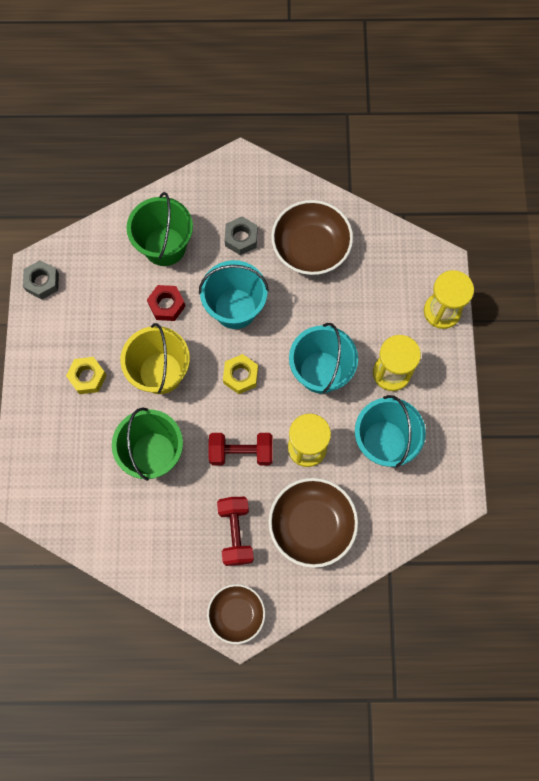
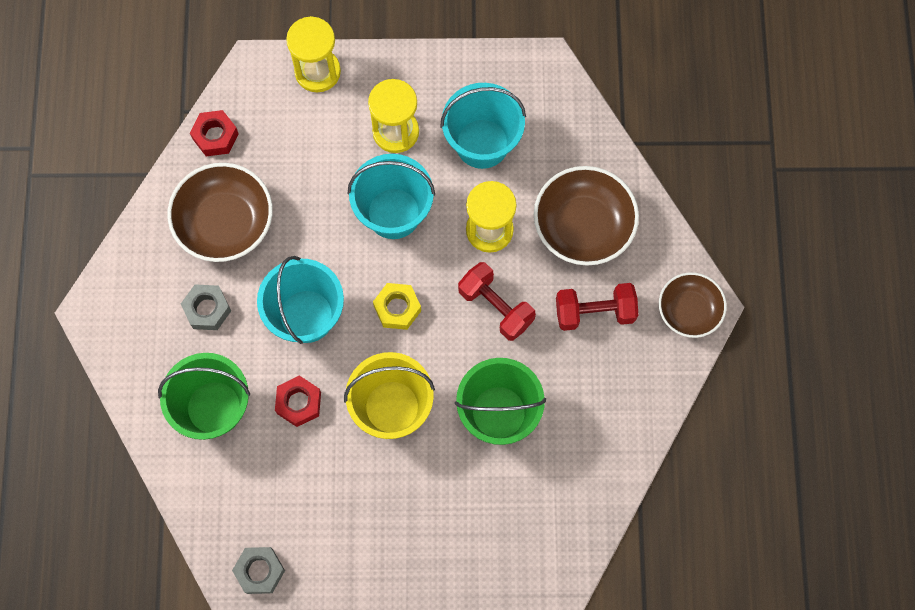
camera: 90 degrees left, 0 degrees up
(87, 377) = (397, 501): yellow nut -> none
(241, 452) = (496, 307): red dumbbell -> red dumbbell turned 45 degrees counterclockwise
(382, 238) = (215, 136): none -> red nut

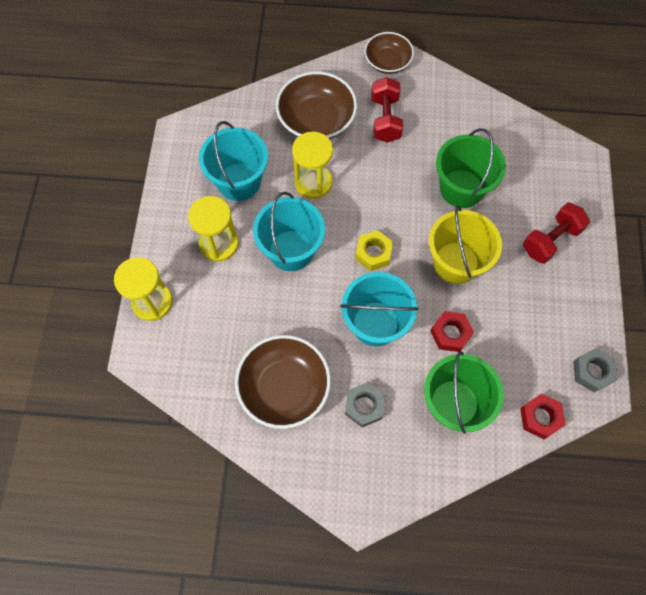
camera: 85 degrees left, 5 degrees down
(215, 136) = (200, 393): red nut -> red nut (540, 417)
(496, 307) = (376, 183): red dumbbell -> red dumbbell (550, 240)

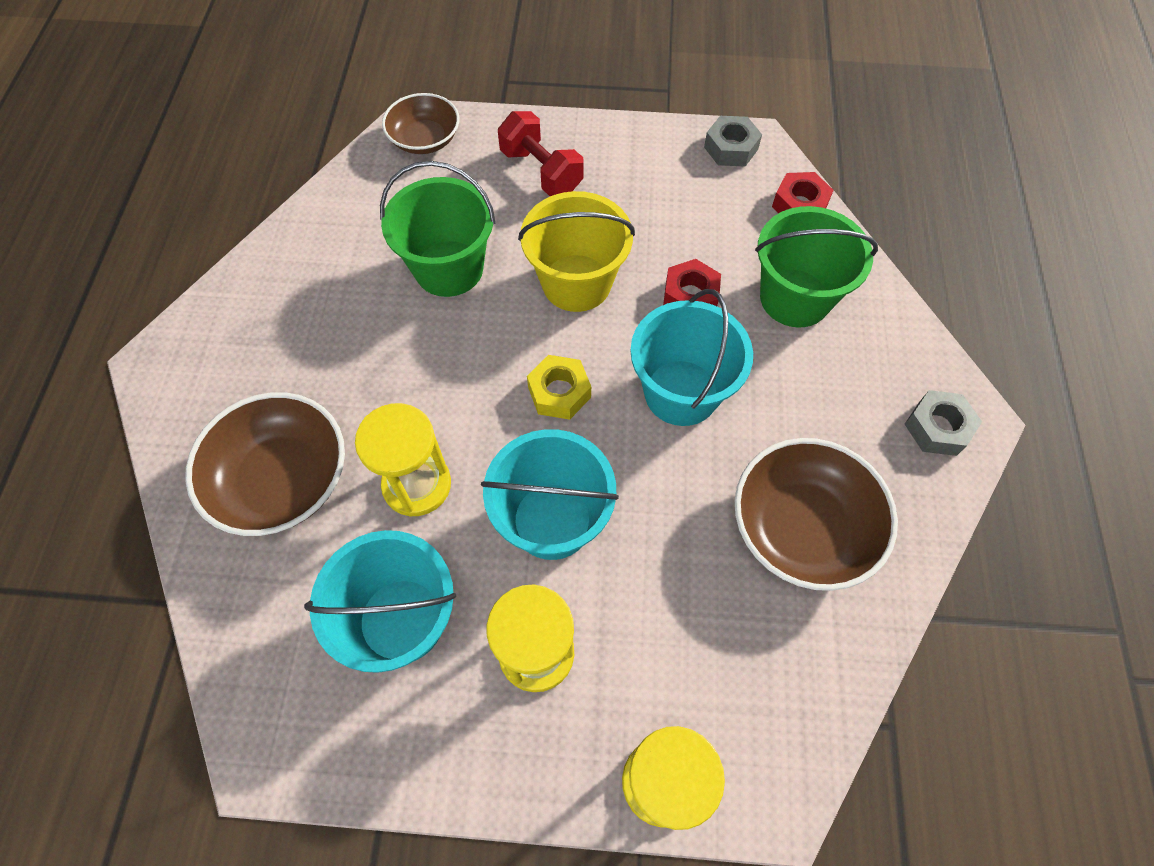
camera: 90 degrees left, 5 degrees down
(364, 406) = (815, 410): grey nut -> grey nut (937, 428)
(385, 119) = (301, 368): red dumbbell -> none
(387, 62) = (178, 361): brown bowl -> brown bowl (425, 139)

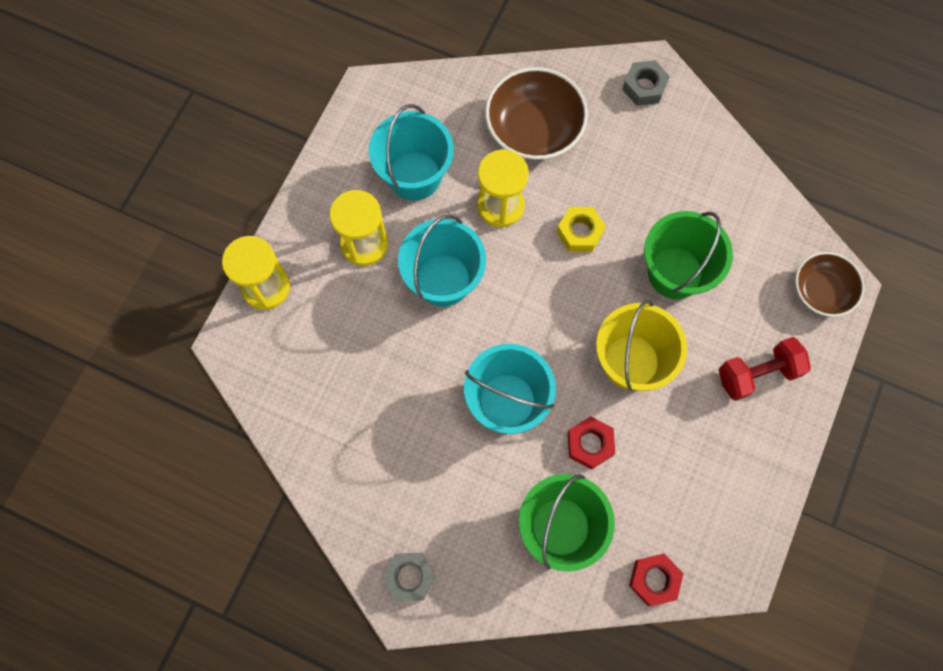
camera: 110 degrees right, 10 degrees up
(559, 392) = (538, 316): yellow nut -> yellow nut (580, 232)
(731, 148) = (739, 549): grey nut -> grey nut (644, 87)
(802, 527) = (376, 438): brown bowl -> none

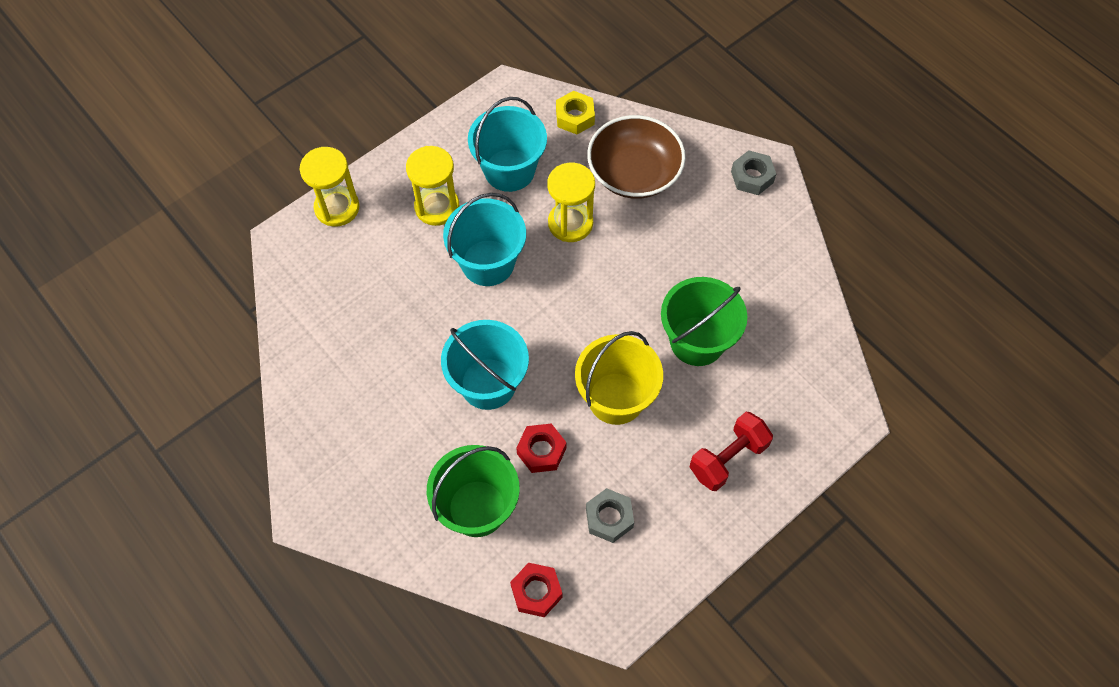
camera: 25 degrees right, 10 degrees down
(409, 577) = (325, 490): grey nut -> grey nut (609, 518)
(580, 232) = (628, 273): yellow nut -> yellow nut (575, 117)
(757, 374) = (728, 458): red dumbbell -> red dumbbell turned 45 degrees counterclockwise
(821, 291) = (827, 413): brown bowl -> none

